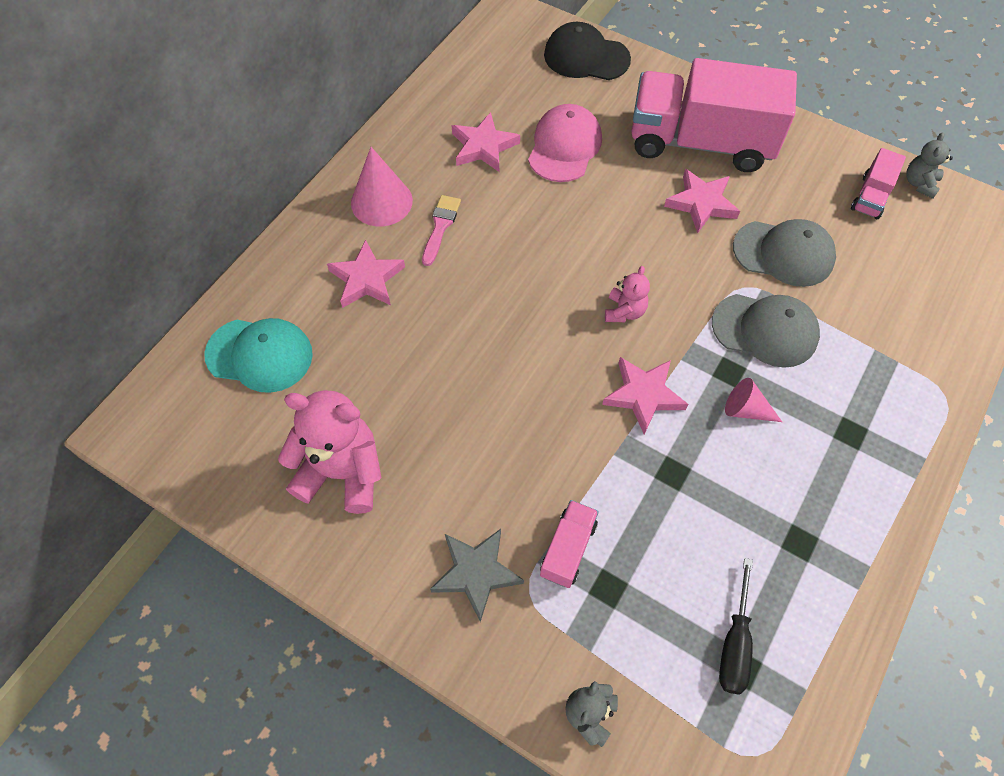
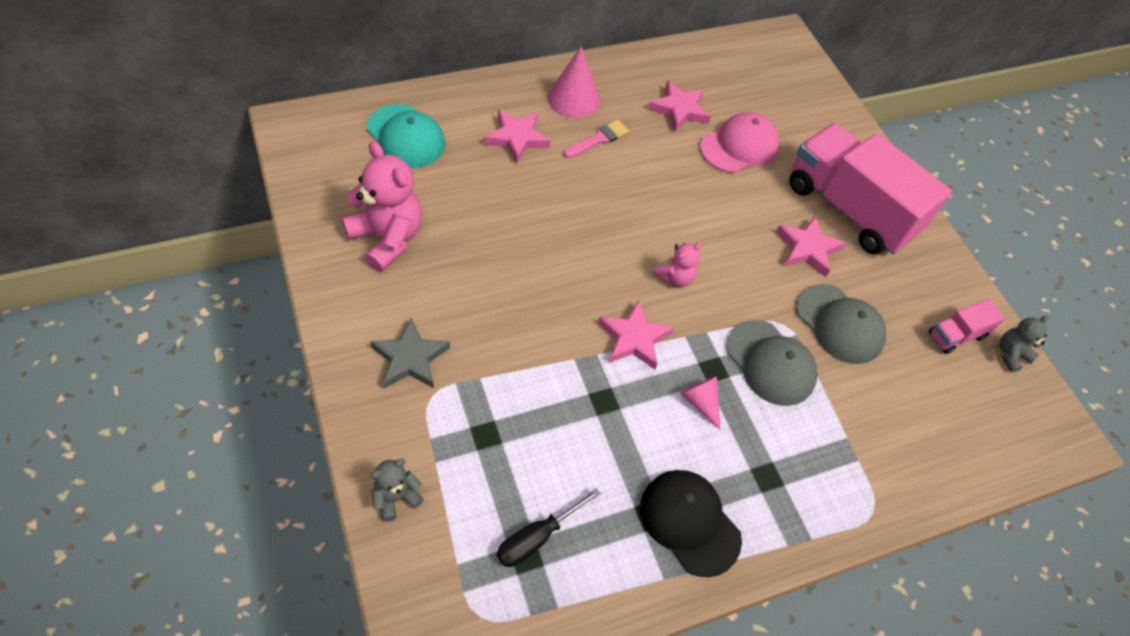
camera: 30 degrees right, 5 degrees down
(568, 549) = (483, 391): pink truck -> none
(586, 57) = (816, 99): black cap -> black cap (689, 522)

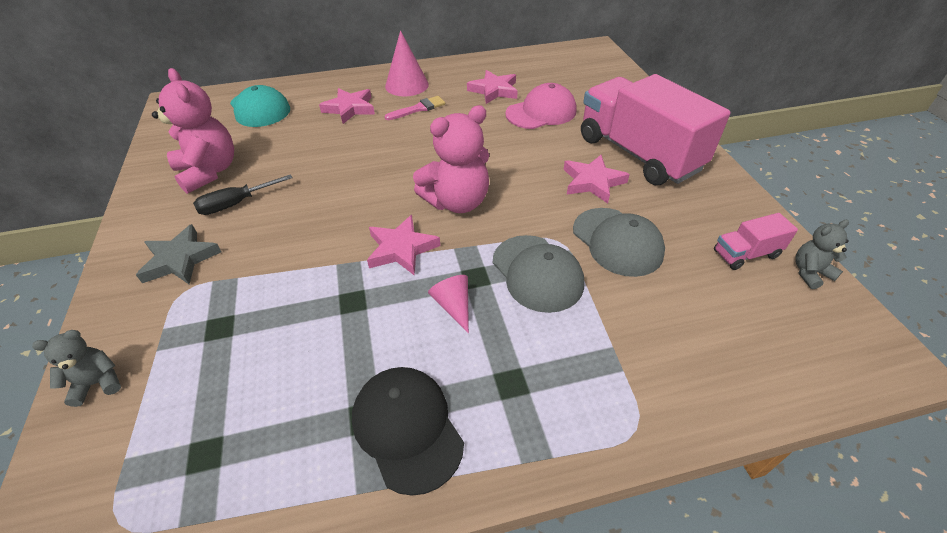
camera: 15 degrees right, 10 degrees down
(537, 537) = (226, 434): black screwdriver -> black screwdriver (236, 204)
(675, 277) = (457, 202): pink teddy bear -> pink teddy bear, size x1.96

